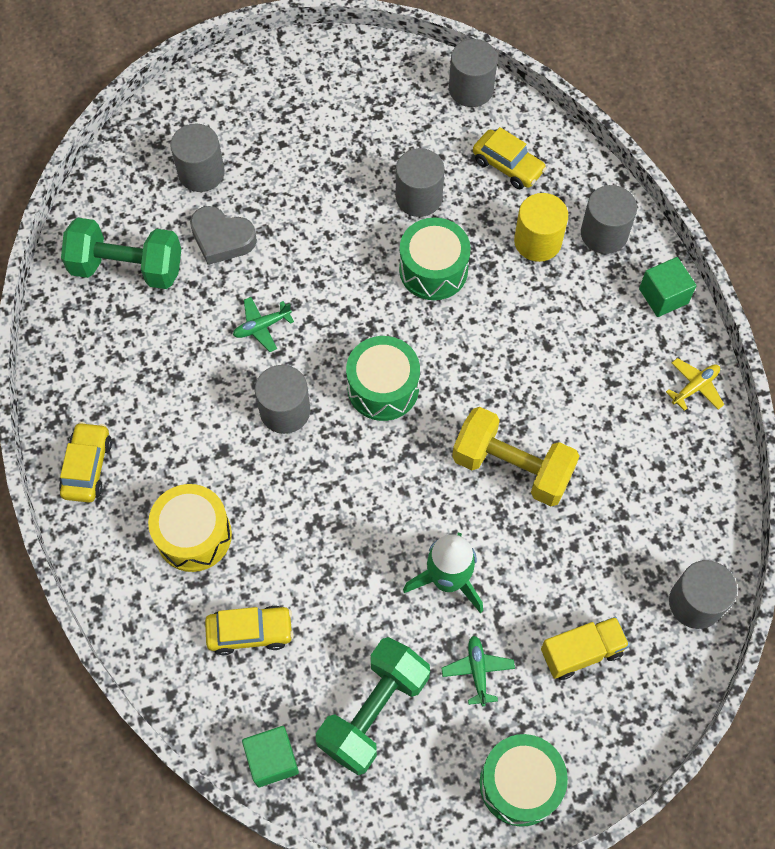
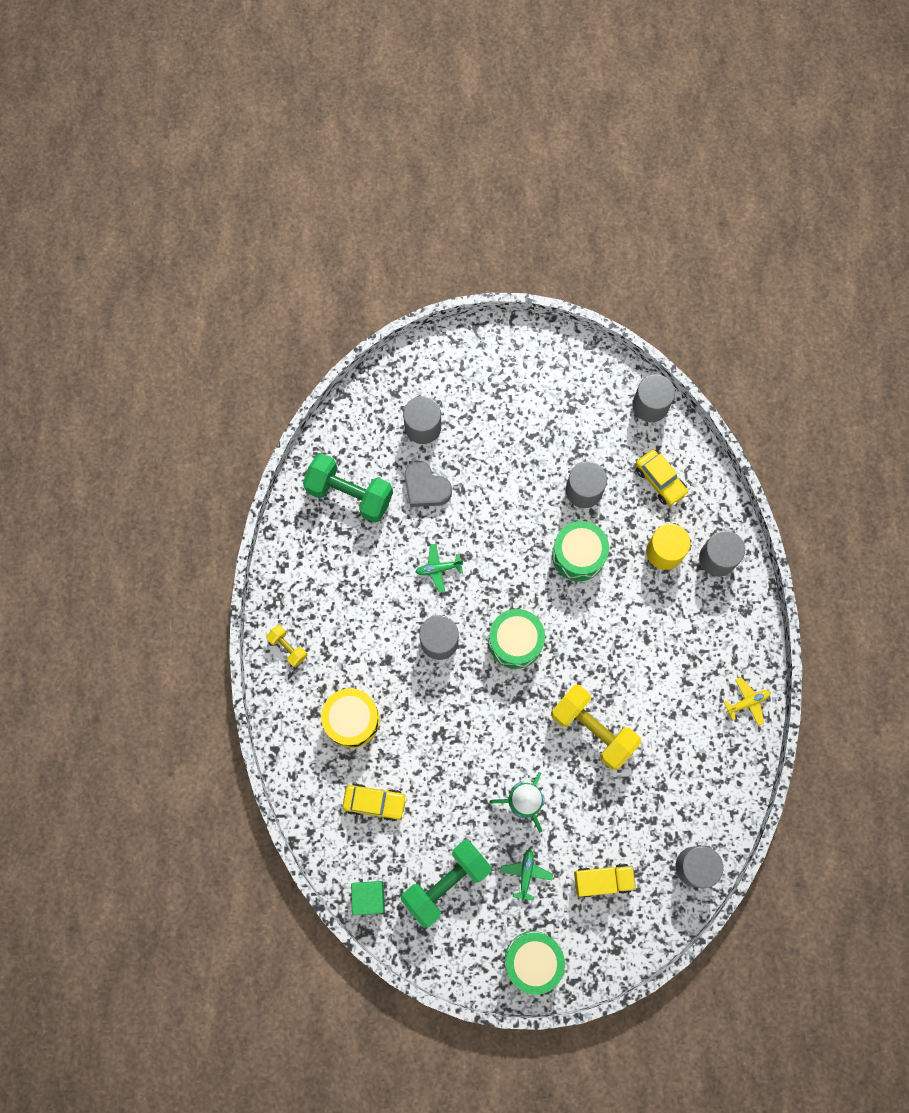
camera: 15 degrees right, 10 degrees up
(87, 467) = (288, 647): yellow car -> yellow dumbbell
(663, 296) = (747, 622): green cube -> none

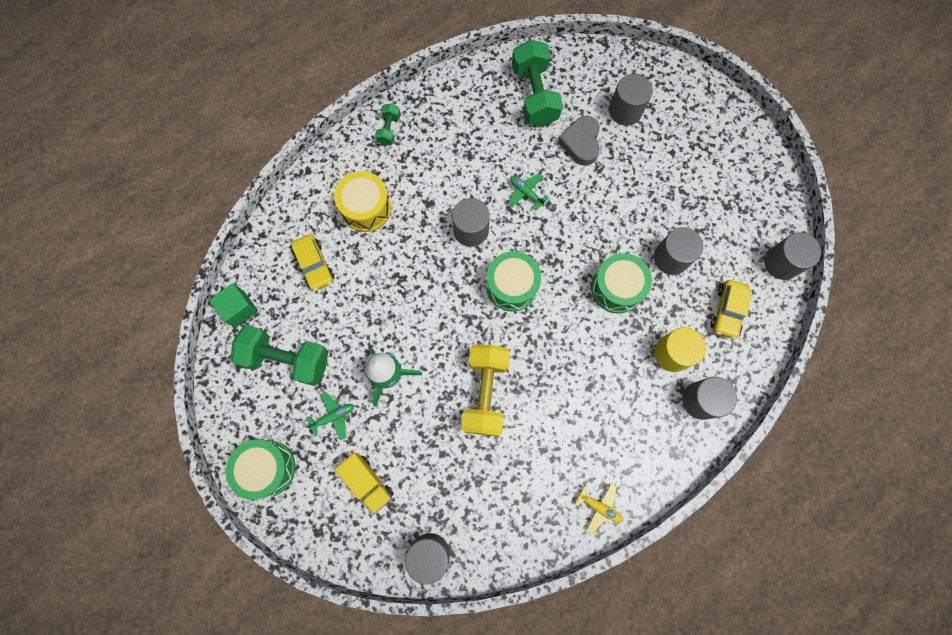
camera: 55 degrees right, 0 degrees up
(288, 647) = (389, 129): yellow dumbbell -> green dumbbell

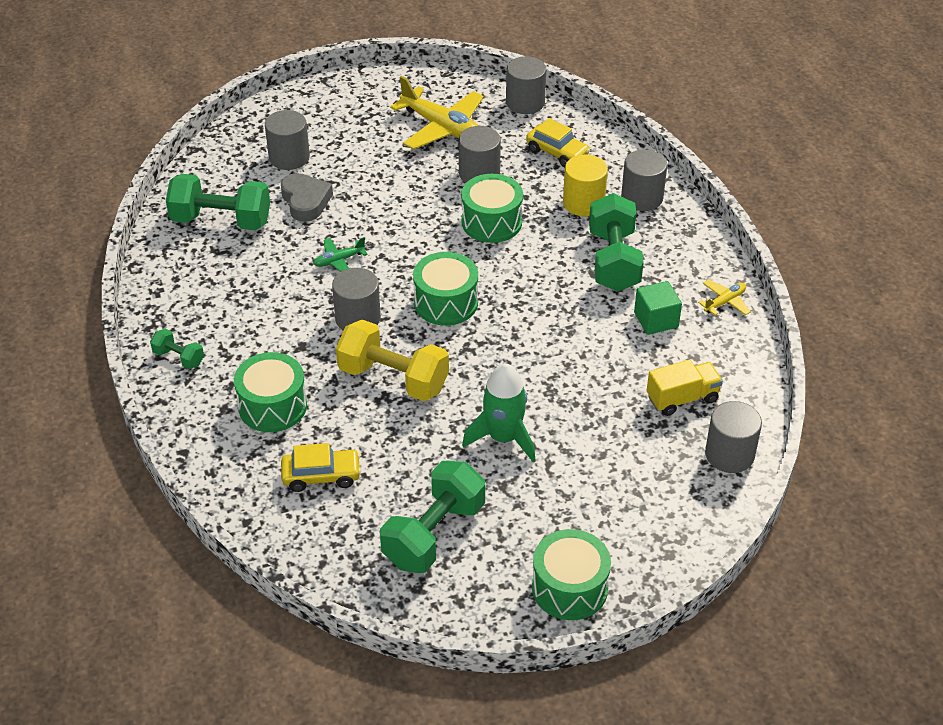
camera: 70 degrees left, 30 degrees down
(239, 309) = (339, 570): green cube -> green cube (656, 320)
(333, 416) = (530, 504): green plane -> none
(366, 208) = (272, 406): yellow drum -> green drum
(368, 482) = (626, 490): yellow truck -> yellow truck (682, 398)
(485, 392) = (561, 358): yellow dumbbell -> yellow dumbbell (393, 378)
(581, 143) = (305, 201): grey heart -> grey heart turned 135 degrees counterclockwise
(611, 400) = (613, 261): none -> green dumbbell
(715, 208) = (442, 128): none -> yellow plane

